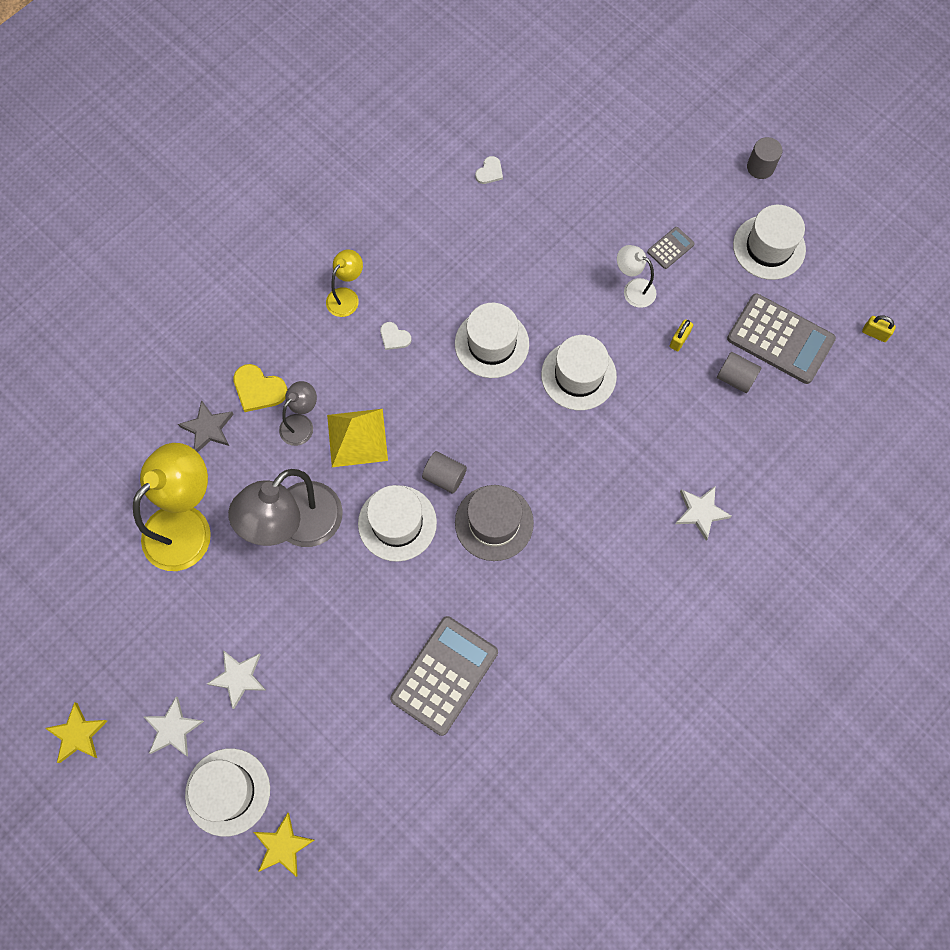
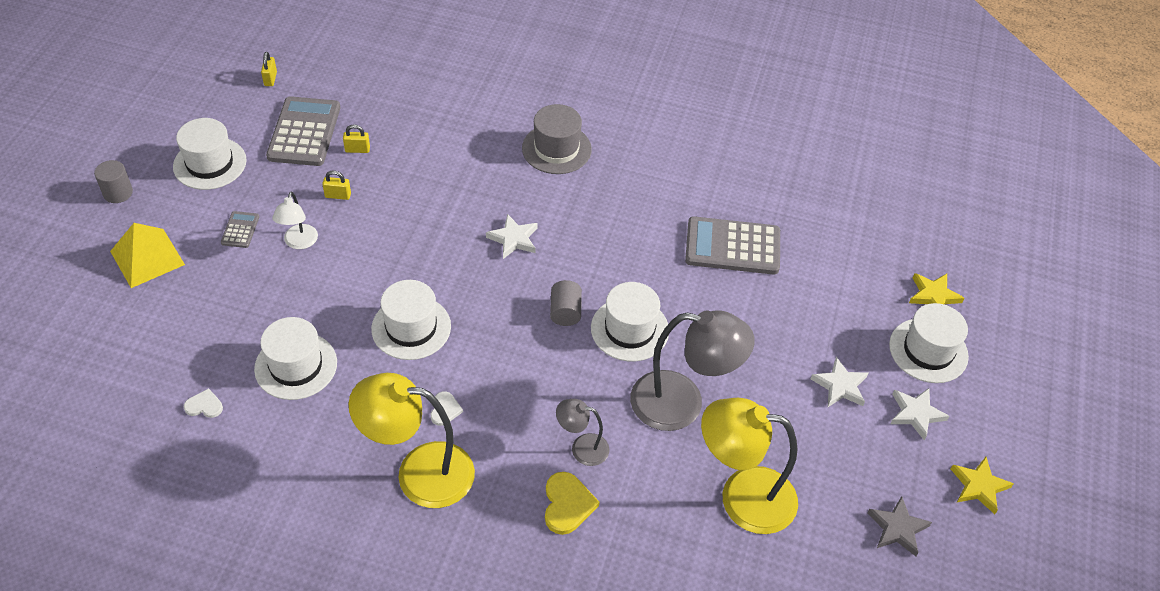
camera: 120 degrees left, 20 degrees down
(208, 428) = (636, 530): grey star -> grey star (897, 528)
(346, 296) = (419, 472): yellow lamp -> yellow lamp, size x1.97
(357, 437) = (568, 395): yellow pyramid -> yellow pyramid (147, 258)
(494, 523) = (585, 262): grey hat -> grey hat (556, 149)
(578, 375) = (410, 252): white hat -> white hat (296, 366)
(670, 248) = (240, 230): grey calculator -> grey calculator turned 75 degrees clockwise
(700, 512) = (493, 137): white star -> white star (513, 239)
(735, 378) = (357, 149): grey cylinder -> yellow padlock

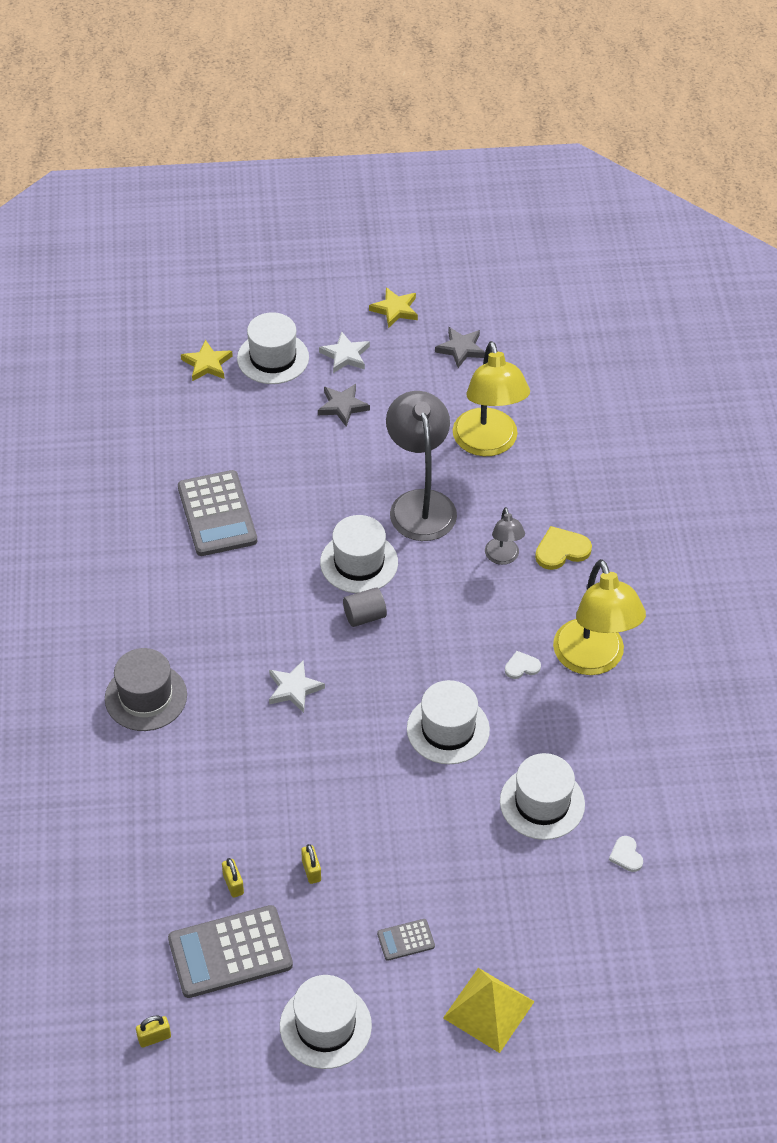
camera: 110 degrees left, 0 degrees up
(118, 193) = (416, 1098): grey cylinder -> none
(299, 243) = (394, 875): white lamp -> none
(840, 386) = (342, 406): white star -> grey star

